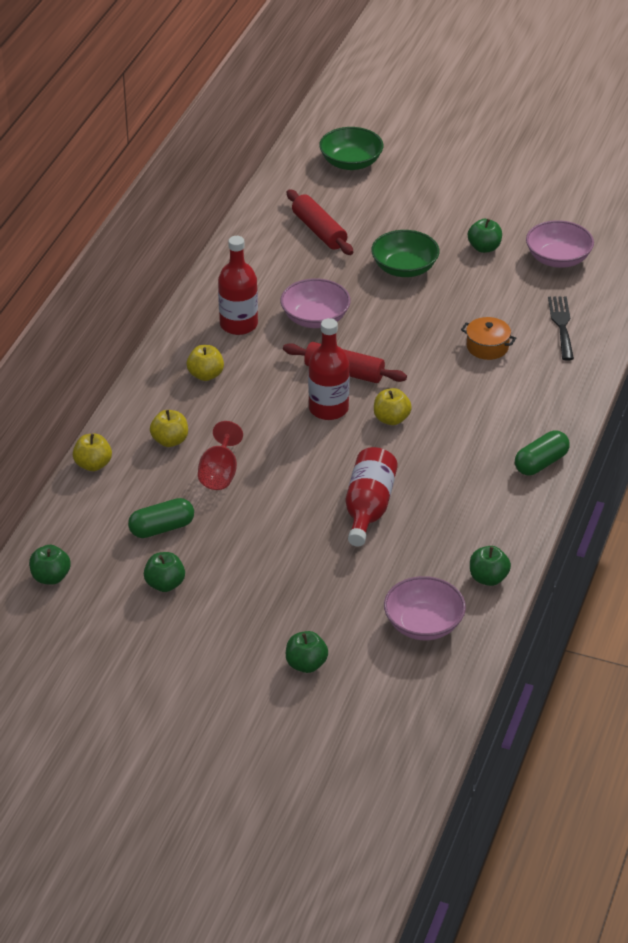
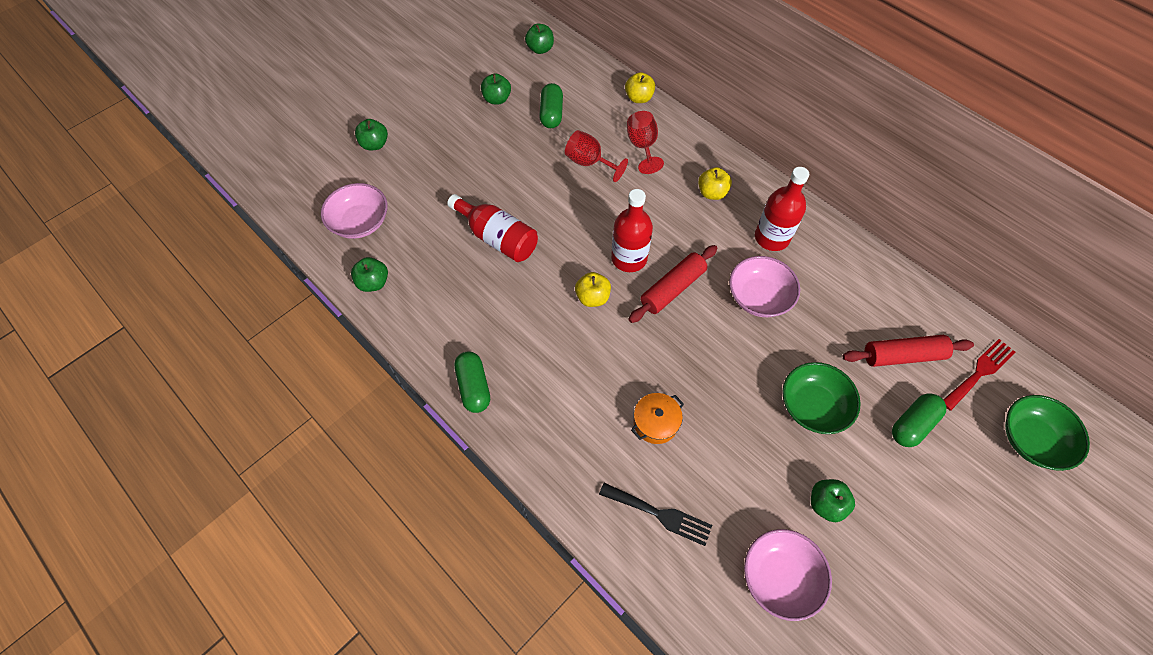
camera: 115 degrees right, 20 degrees up
(170, 441) = (642, 146): yellow apple -> red goblet
(306, 191) = (979, 372): none -> red fork
(382, 217) = (912, 424): none -> green capsule

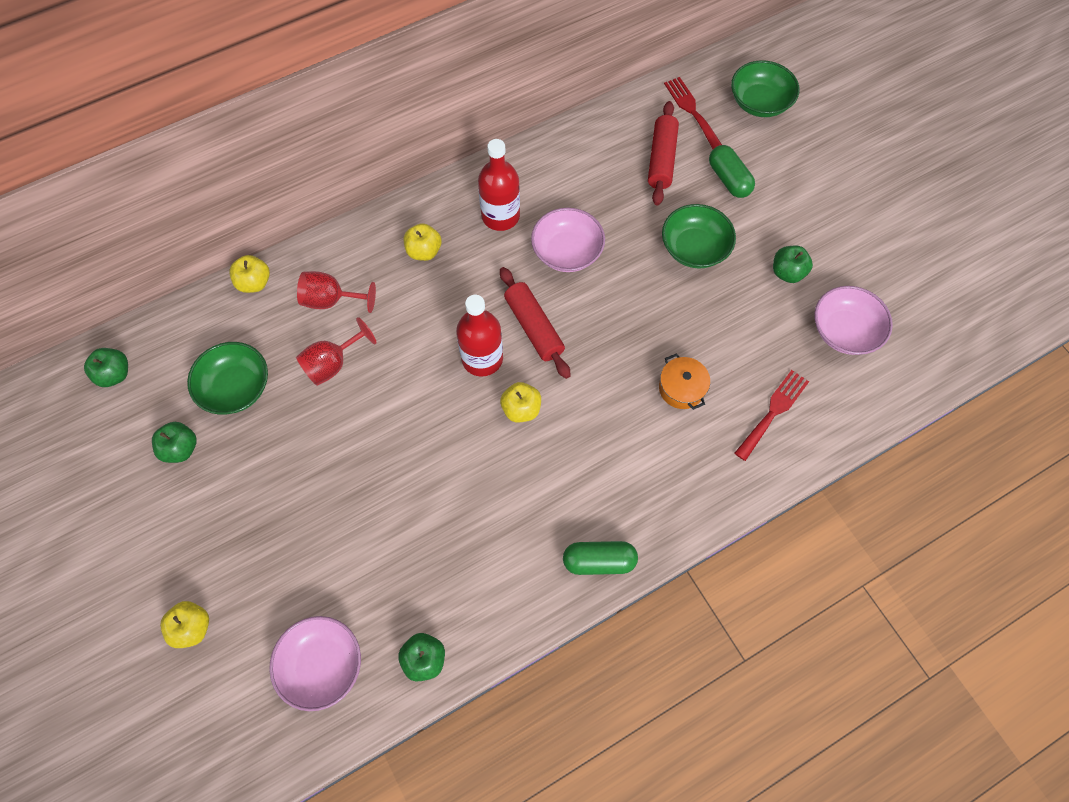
camera: 75 degrees left, 5 degrees up
(375, 144) = (192, 627): green apple -> yellow apple
(498, 238) = (407, 494): red bottle -> none
(551, 114) = (236, 387): green capsule -> green bowl
(659, 514) = (773, 411): black fork -> red fork

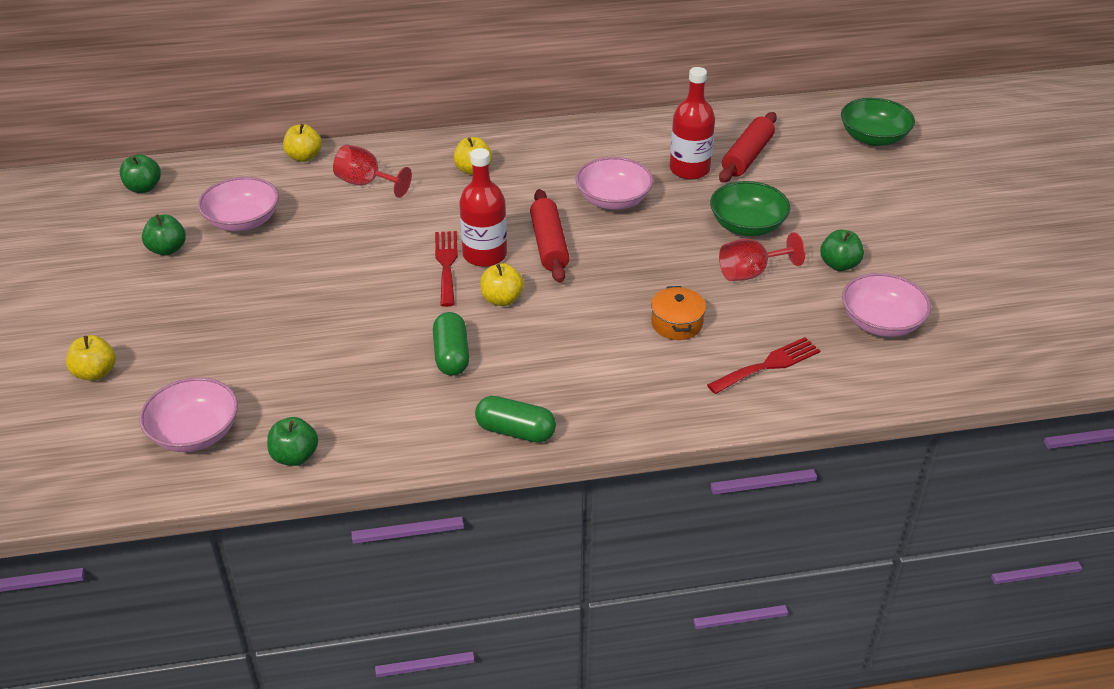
camera: 20 degrees right, 25 degrees down
(236, 387) = (243, 221): green bowl -> pink bowl
(333, 364) = (340, 226): red goblet -> red goblet (750, 273)
(500, 216) = (561, 162): red bottle -> red bottle (689, 169)
(691, 110) = (797, 129): red fork -> red fork (446, 264)
(728, 179) = (811, 184): green capsule -> green capsule (451, 355)

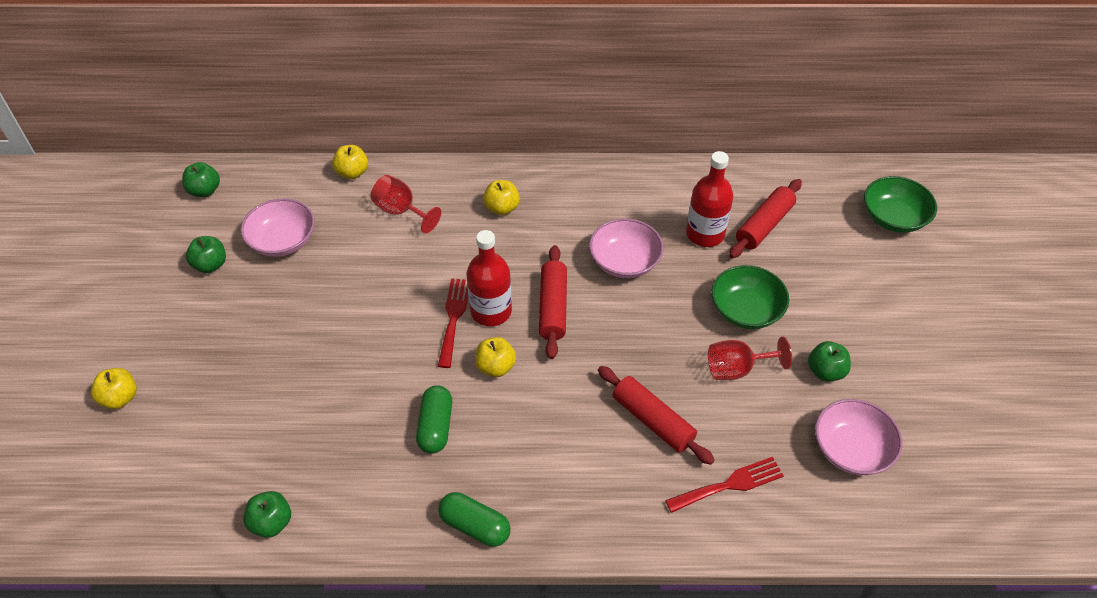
camera: 10 degrees right, 10 degrees up
(195, 433) = (190, 481): pink bowl -> none
(677, 324) = (652, 420): orange pot -> red rolling pin

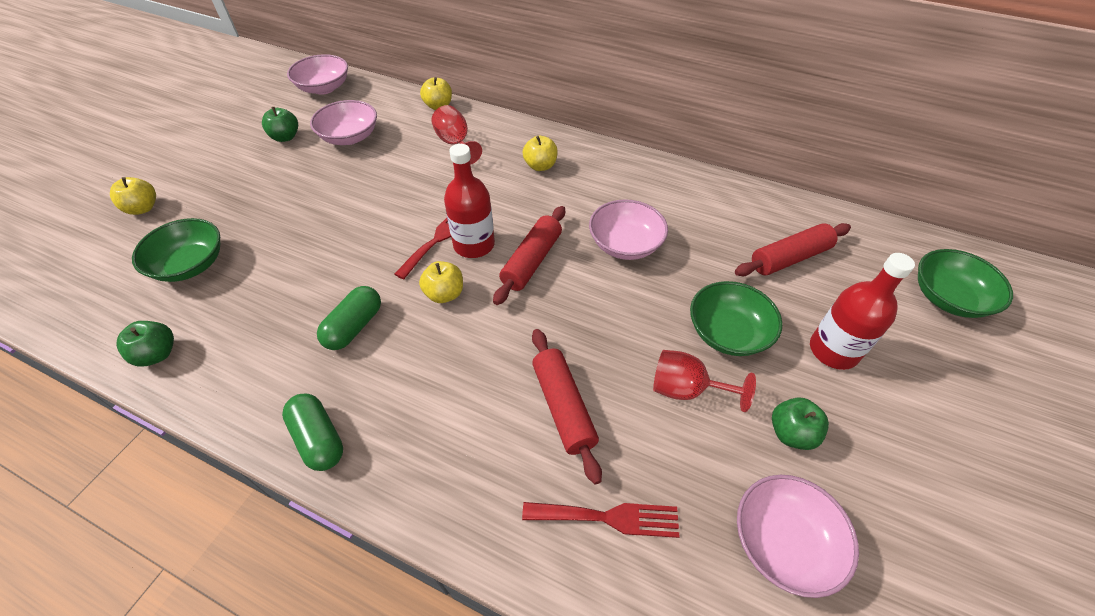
camera: 25 degrees right, 0 degrees up
(205, 191) = (324, 88): green apple -> pink bowl
(228, 433) = (190, 265): none -> green bowl
(705, 234) = (721, 246): red bottle -> red bottle (833, 350)

